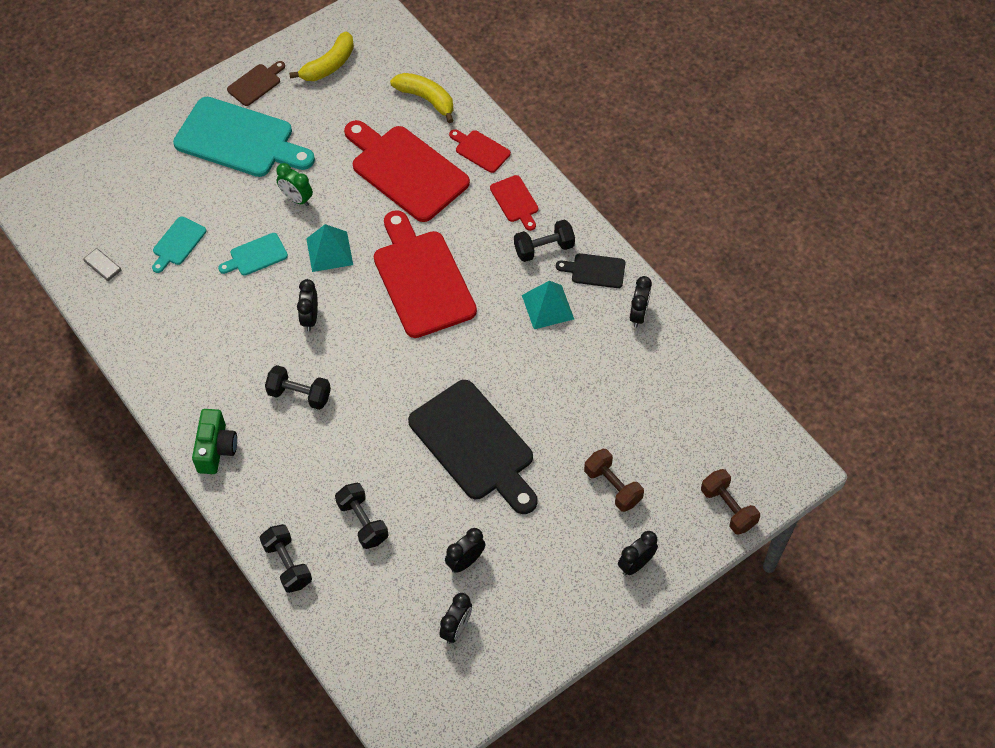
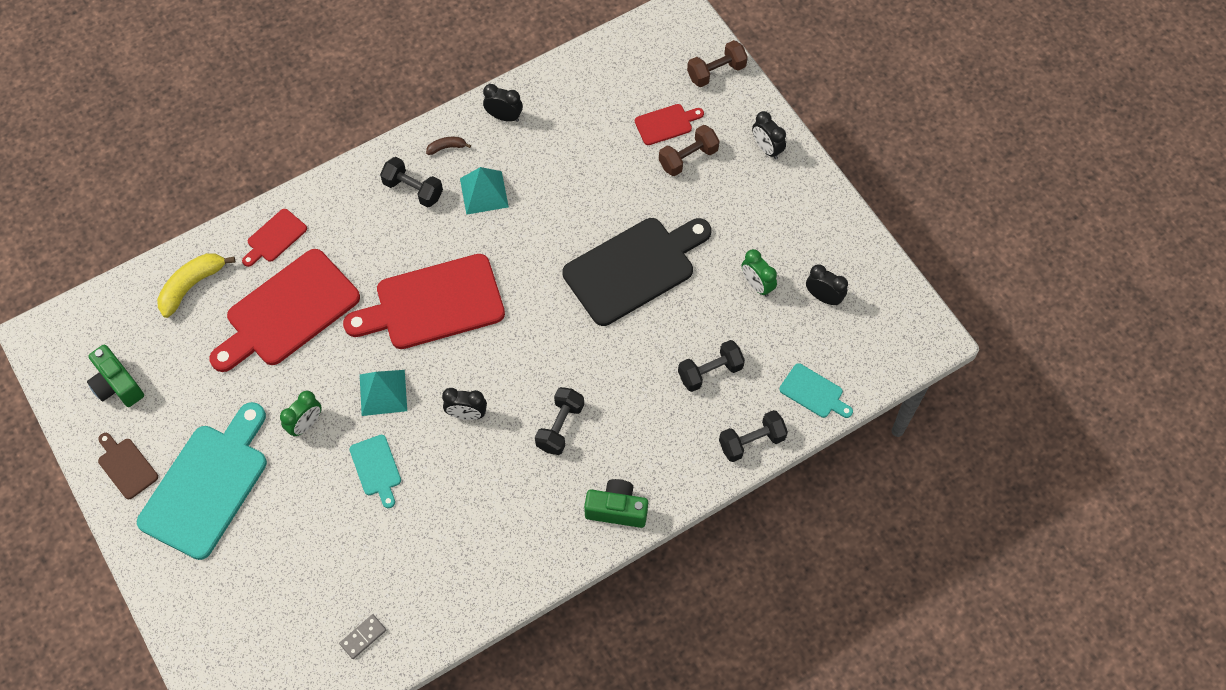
camera: 85 degrees left, 5 degrees up
(177, 243) = (345, 553): turquoise cutting board -> turquoise cutting board (814, 392)
(329, 65) = (117, 385): yellow banana -> green camera
(465, 561) = (756, 285): black clock -> green clock
(515, 201) = (348, 210): red cutting board -> red cutting board (666, 124)
(544, 249) = (413, 189): black dumbbell -> black dumbbell turned 45 degrees counterclockwise
(595, 270) = (447, 147): black cutting board -> brown banana

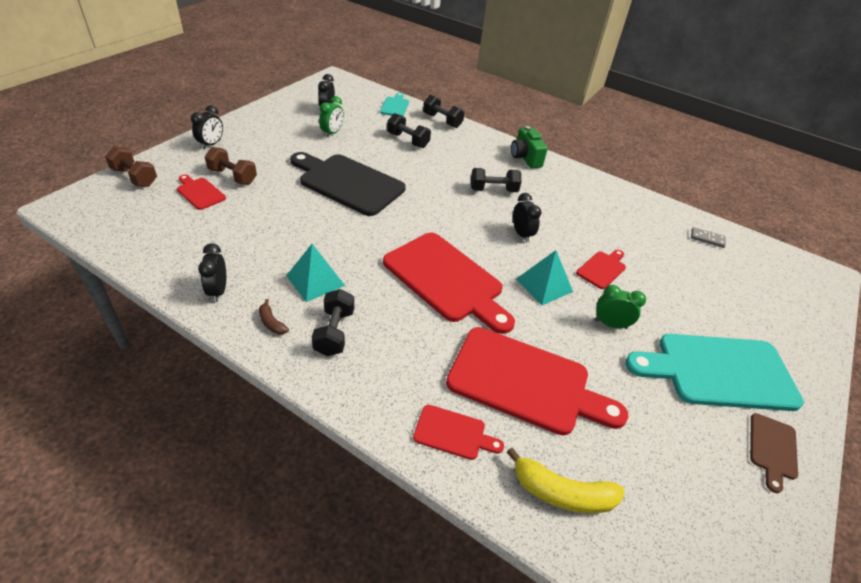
camera: 120 degrees left, 20 degrees down
(117, 385) = (720, 509): green camera -> none
(376, 468) = (602, 269): turquoise cutting board -> red cutting board

